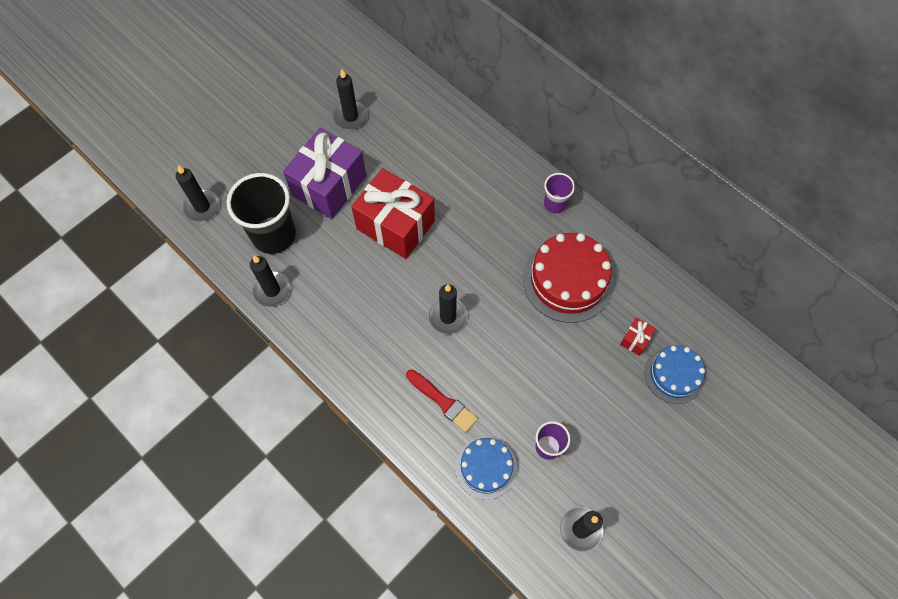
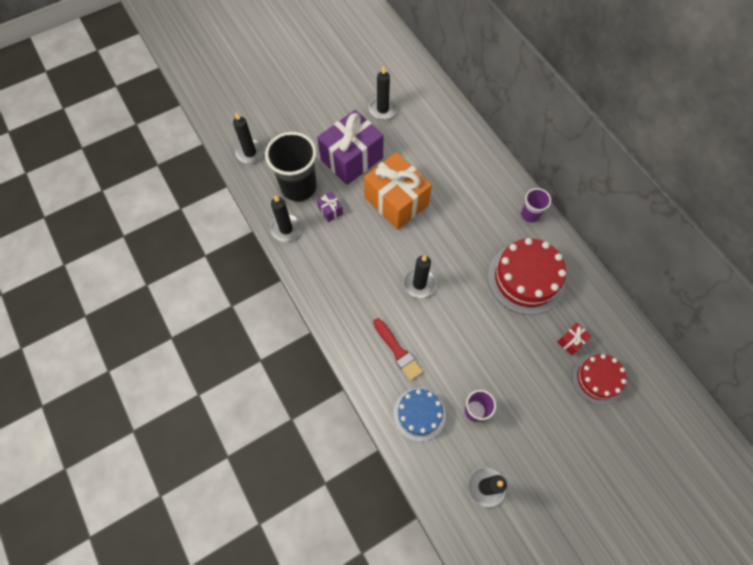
camera: 15 degrees right, 0 degrees up
(320, 255) = (330, 210): none -> purple gift
(395, 225) = (396, 201): red gift -> orange gift
(674, 375) = (597, 379): blue cake -> red cake

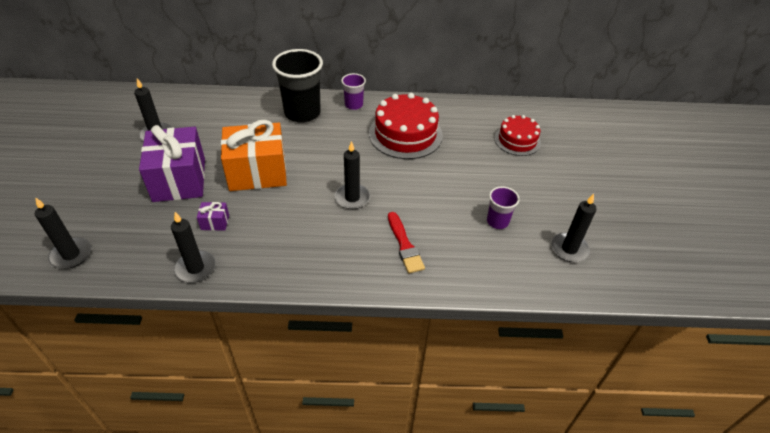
camera: 60 degrees left, 20 degrees down
(298, 187) = (161, 234): black cup -> black cup (302, 113)
(398, 351) = (404, 245): red brush -> red brush turned 75 degrees clockwise
(419, 414) = (476, 261): blue cake -> none
(571, 341) = (477, 138): red gift -> none

